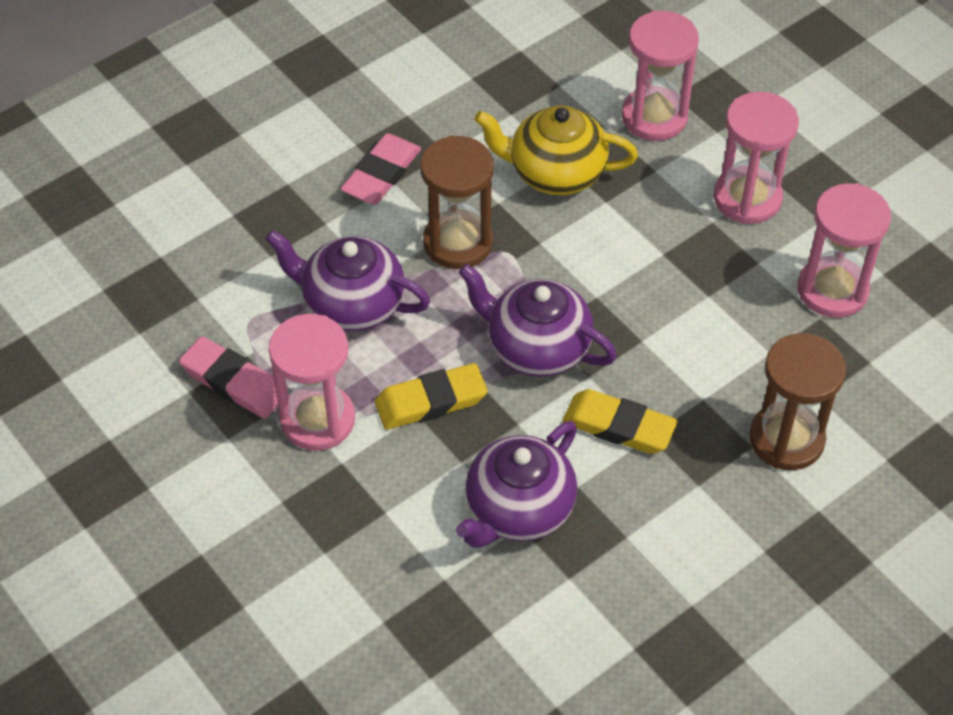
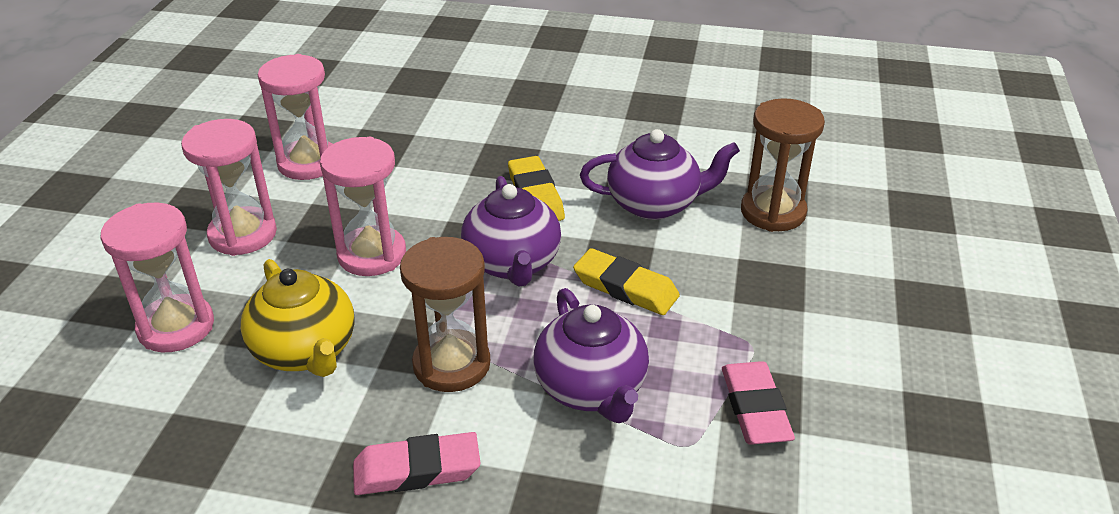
camera: 130 degrees left, 15 degrees down
(317, 420) = (719, 335): pink hourglass -> pink hourglass (372, 255)
(786, 439) = (463, 133): brown hourglass -> brown hourglass (773, 212)

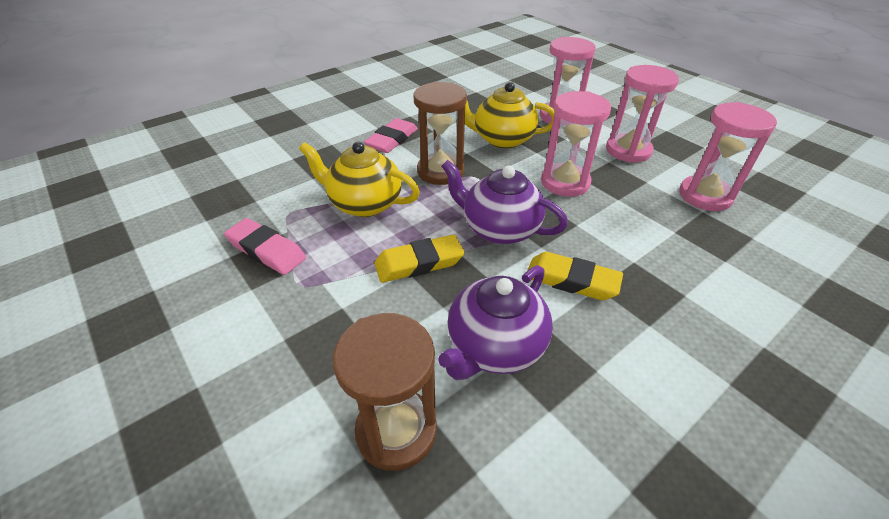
camera: 130 degrees right, 5 degrees up
(591, 388) = (364, 203): purple teapot -> yellow teapot

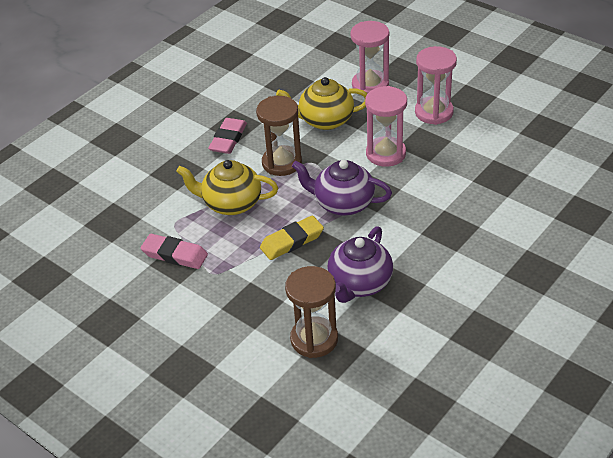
camera: 10 degrees left, 0 degrees up
(571, 280) = (402, 232): yellow eraser -> none
(705, 196) = (495, 145): pink hourglass -> none

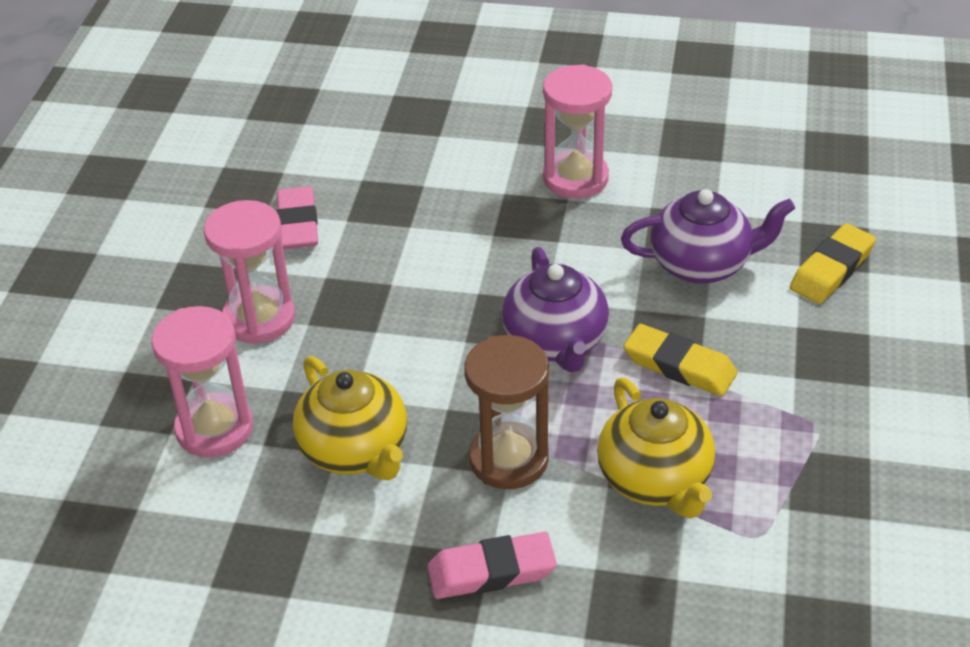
camera: 120 degrees left, 0 degrees up
(175, 255) = (823, 495): pink eraser -> pink eraser (298, 224)
(314, 339) = (831, 269): brown hourglass -> yellow eraser
(386, 154) = (403, 337): pink hourglass -> pink hourglass (575, 178)

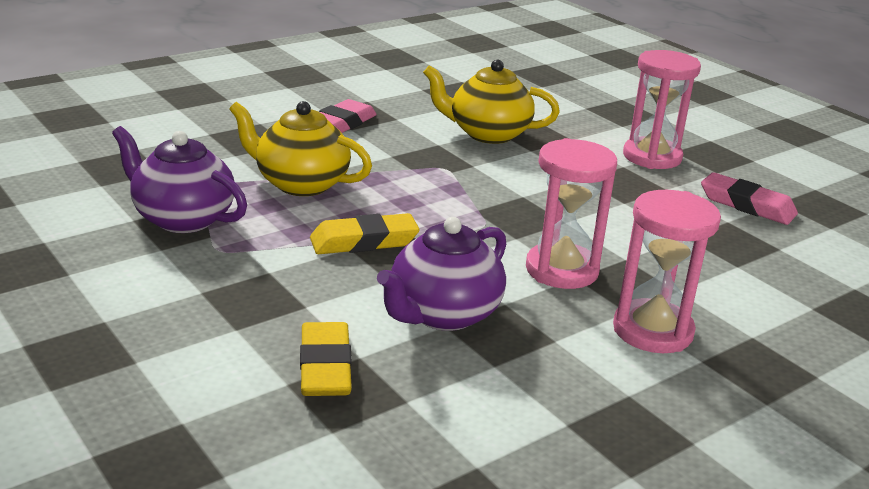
camera: 130 degrees right, 15 degrees down
(214, 428) = (570, 115): pink hourglass -> pink hourglass (561, 270)
(508, 459) = (401, 160): brown hourglass -> none
(556, 342) = (467, 218): purple teapot -> purple teapot (182, 218)

